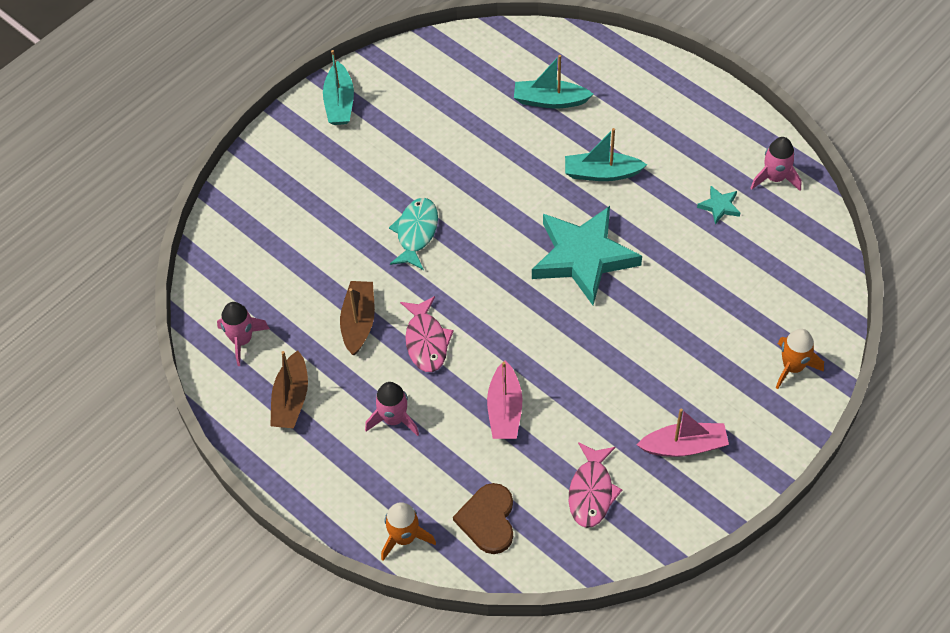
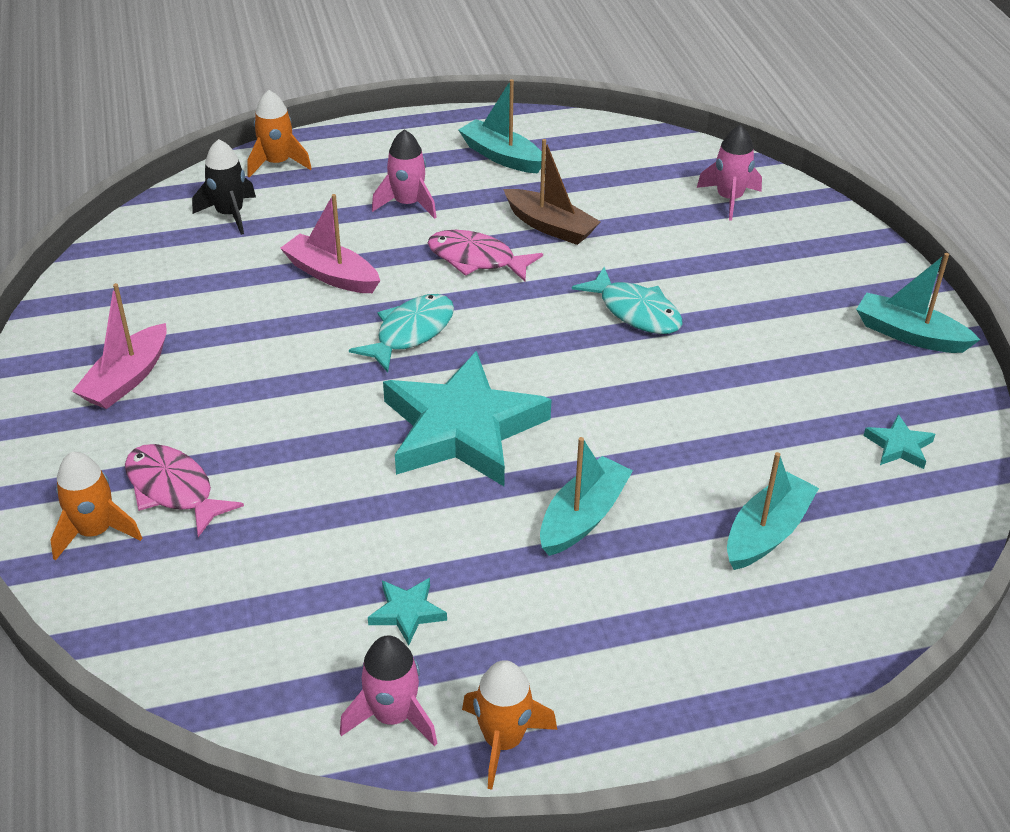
camera: 120 degrees right, 15 degrees down
(242, 340) = (604, 153): pink rocket -> pink rocket (729, 199)
(291, 399) = (502, 156): brown boat -> turquoise boat
(443, 75) = (899, 446): none -> turquoise star
(488, 520) = (230, 214): brown heart -> black rocket
(525, 331) = (411, 333): none -> turquoise fish
(591, 492) = (169, 288): pink fish -> pink fish (173, 489)
(751, 135) = (503, 740): none -> orange rocket

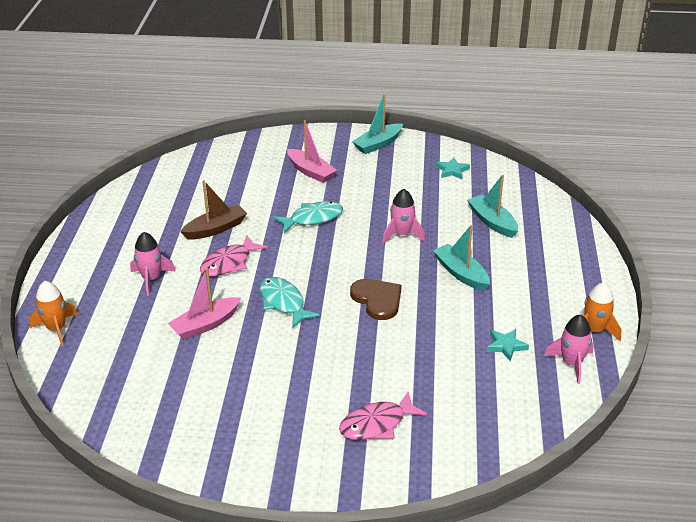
camera: 70 degrees left, 5 degrees down
(95, 532) = (399, 464): orange rocket -> none
(127, 379) = (259, 435): pink boat -> pink boat (311, 171)
(230, 214) = (103, 361): black rocket -> none
(462, 429) = (377, 300): turquoise star -> brown heart
(502, 156) = (128, 231): turquoise boat -> none
(729, 199) = (234, 163): pink rocket -> pink rocket (402, 235)

